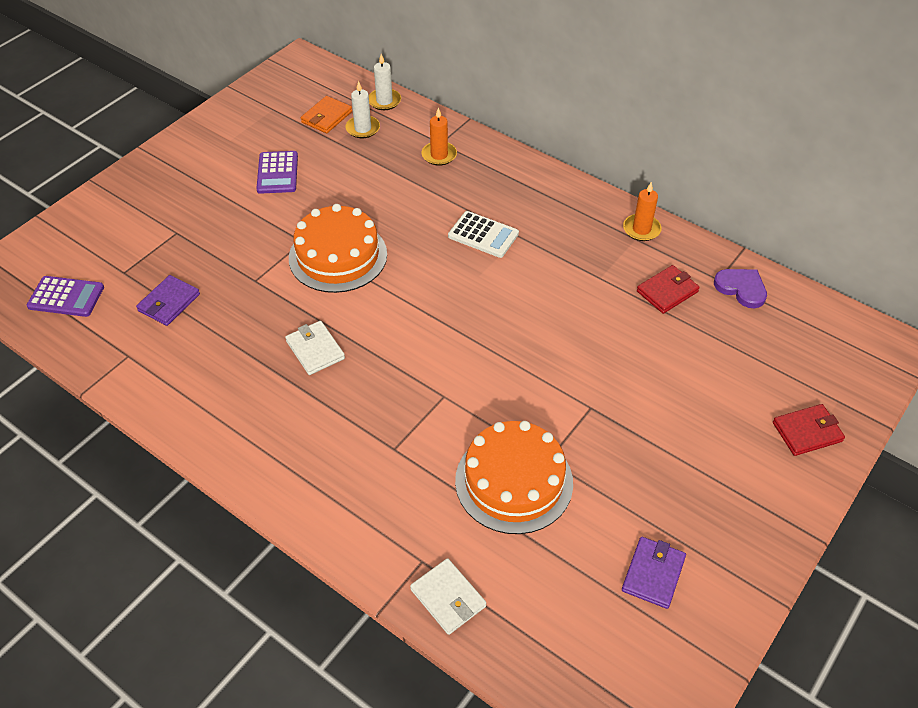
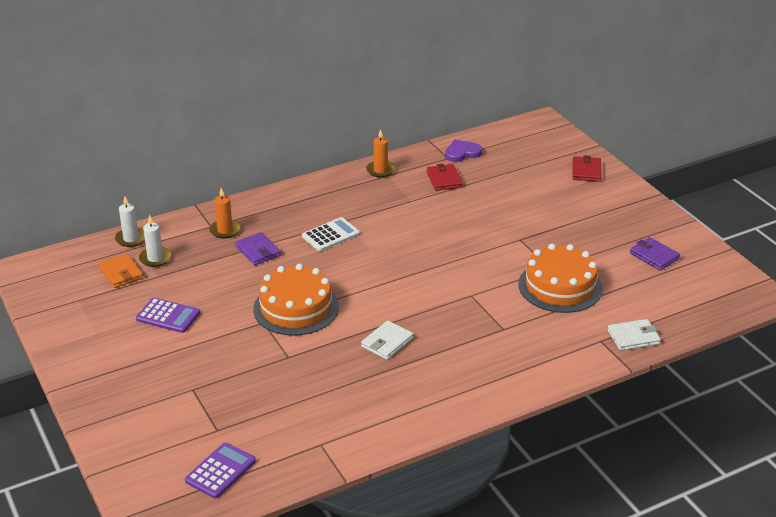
camera: 65 degrees left, 15 degrees down
(169, 302) = (277, 409): purple wallet -> purple wallet (258, 251)
(315, 350) = (387, 342): white wallet -> white wallet turned 45 degrees counterclockwise

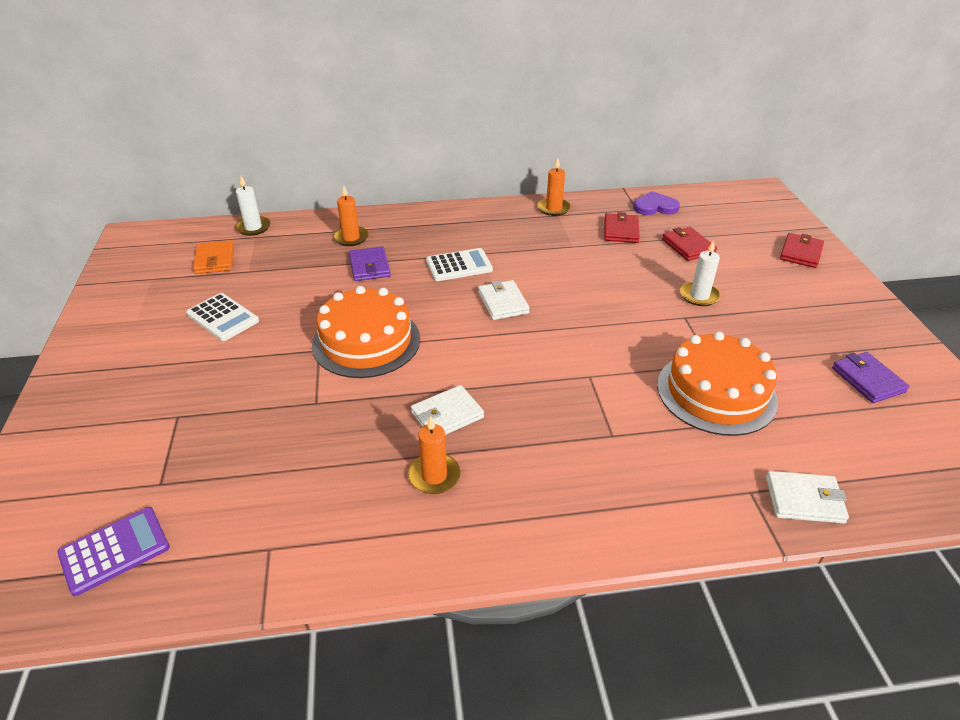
camera: 20 degrees right, 5 degrees up
(155, 258) = (260, 252): white candle -> white candle (699, 296)
(168, 316) = (223, 317): purple calculator -> white calculator
(382, 257) = (503, 303): none -> white wallet
(400, 380) = (434, 476): none -> orange candle
(501, 182) = (688, 246): none -> red wallet

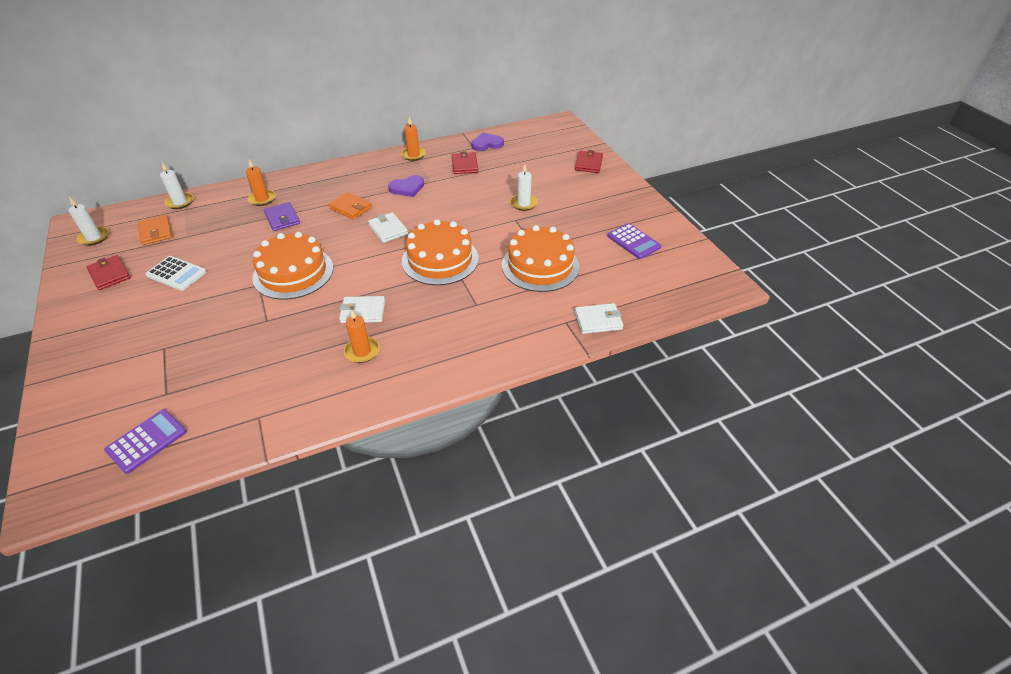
camera: 15 degrees left, 5 degrees up
(144, 256) = (94, 237): none -> white candle
(447, 415) = (363, 311): white wallet -> white wallet turned 45 degrees clockwise
(459, 266) = (350, 208): white calculator -> orange wallet
(538, 250) = (407, 188): none -> purple heart
(568, 357) = (440, 259): none -> orange cake
(688, 246) = (513, 170): red wallet -> red wallet (110, 274)
(867, 380) = (633, 241): purple wallet -> purple calculator

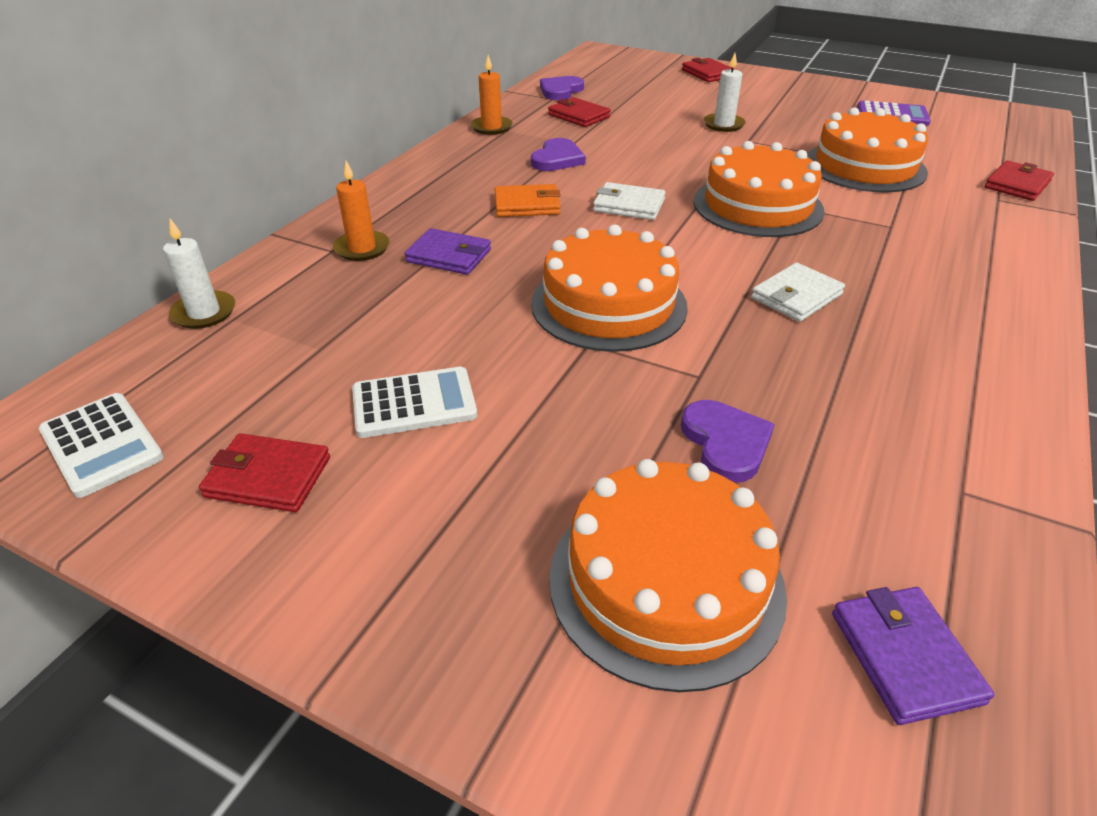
camera: 40 degrees left, 5 degrees down
(94, 237) = (101, 444): white candle -> white calculator
(136, 375) = (666, 581): none -> orange cake
(147, 441) = (905, 657): purple calculator -> purple wallet
(156, 232) = (240, 371): orange wallet -> none
(227, 348) = (725, 443): none -> purple heart
(362, 351) = (893, 335): orange candle -> none
(598, 320) = (1017, 184): white wallet -> red wallet

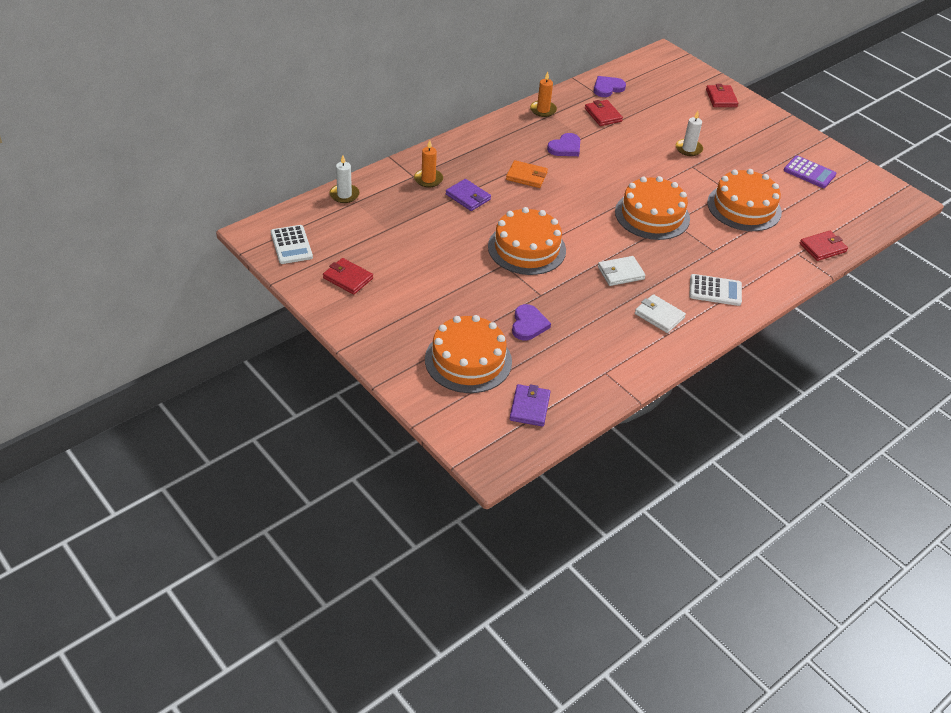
camera: 20 degrees right, 5 degrees up
(414, 403) = (414, 267): white calculator -> white calculator (715, 290)
(629, 205) = (581, 193): white wallet -> white wallet (659, 316)

